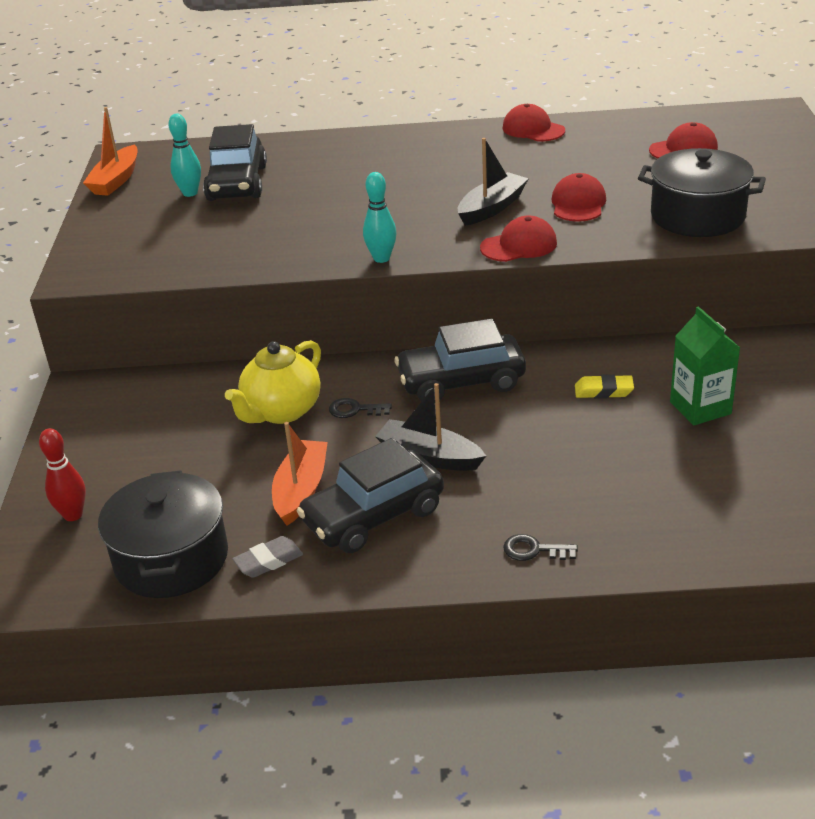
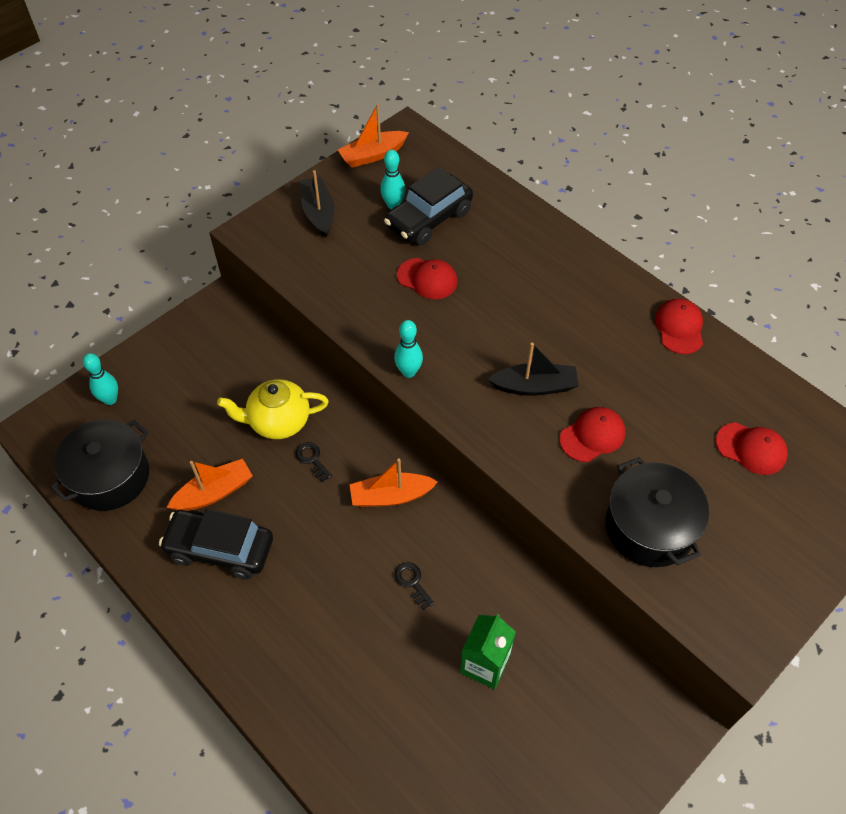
camera: 45 degrees right, 20 degrees up
(73, 515) = (110, 399): red bowling pin -> turquoise bowling pin
(268, 561) = (142, 526): grey eraser -> none
(429, 456) = (299, 536): black boat -> black boat (318, 212)
(461, 382) = (391, 496): black car -> orange boat
(519, 245) = (498, 440): red cap -> red cap (427, 279)
(534, 550) = (254, 662): black key -> black key (412, 582)
(603, 391) = (453, 589): yellow eraser -> none

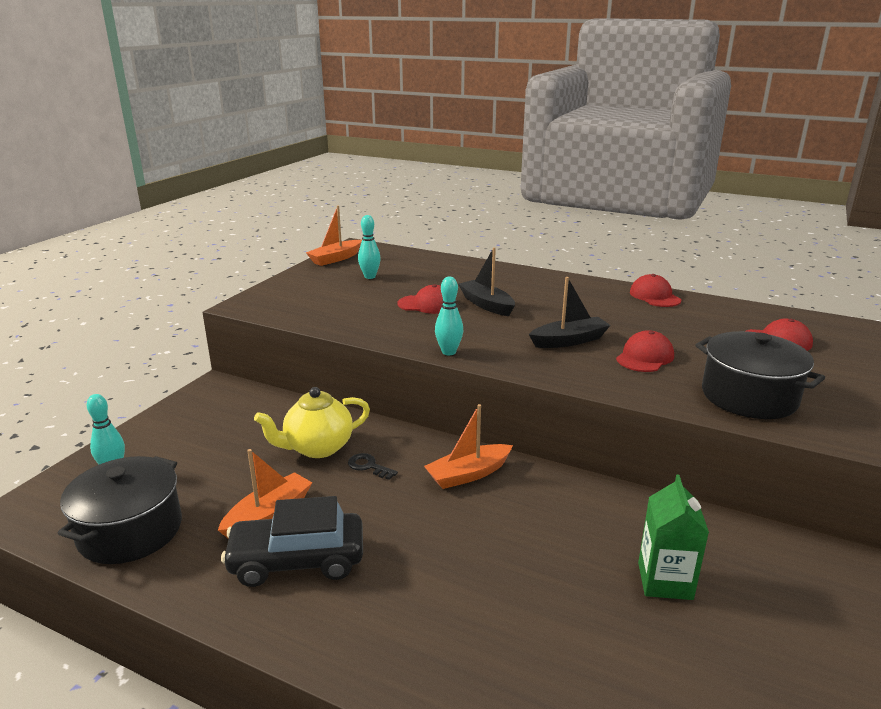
camera: 20 degrees left, 30 degrees down
(318, 212) = (304, 288): black boat -> black boat (486, 305)
(412, 582) = (536, 533): black key -> none
(429, 219) = (405, 278): black car -> none

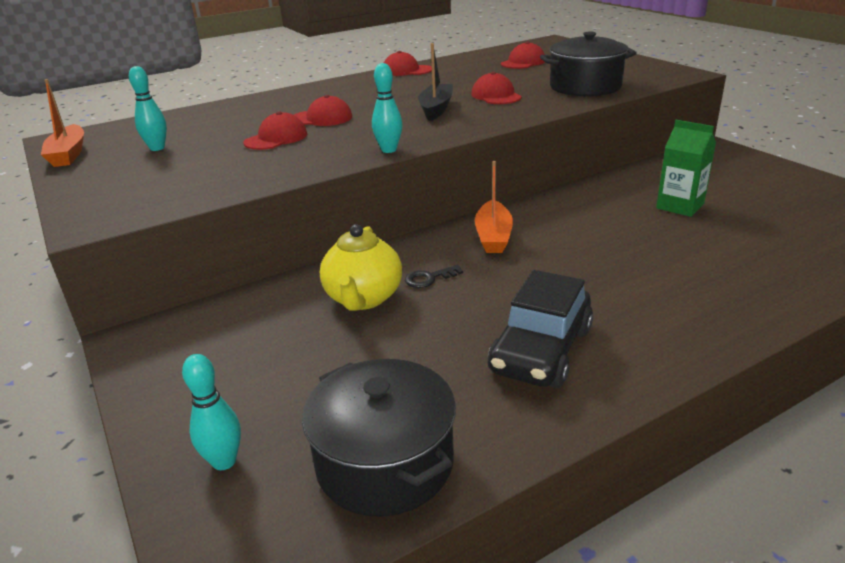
camera: 55 degrees left, 5 degrees up
(269, 515) = (451, 352): orange boat -> none
(486, 305) = (321, 118): black boat -> red cap

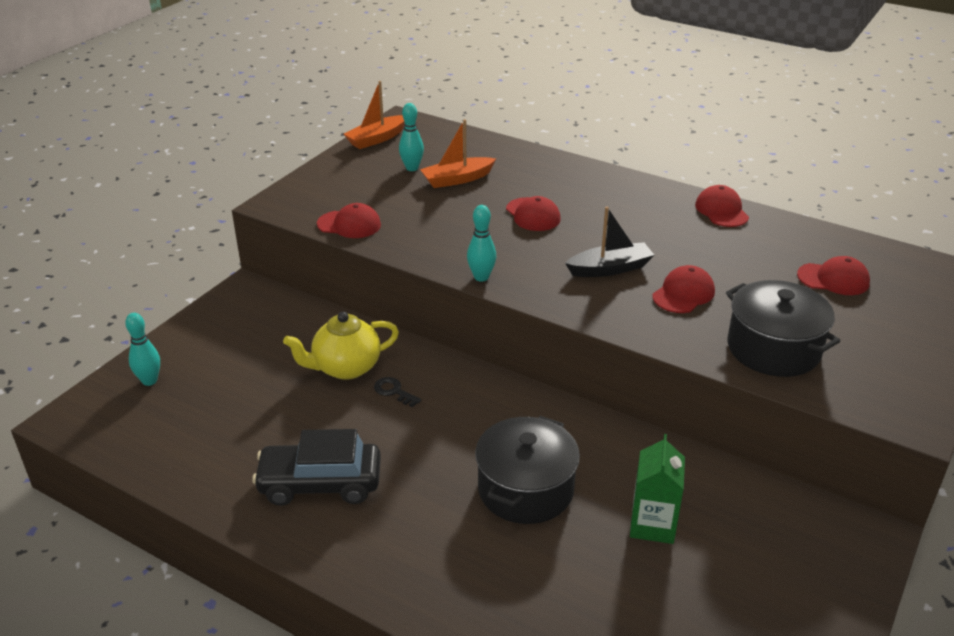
camera: 60 degrees right, 5 degrees up
(276, 138) = (468, 211): red cap -> red cap (349, 224)
(385, 462) = (170, 445): black pot -> black pot (525, 489)
(493, 236) = (490, 406): orange boat -> orange boat (457, 179)

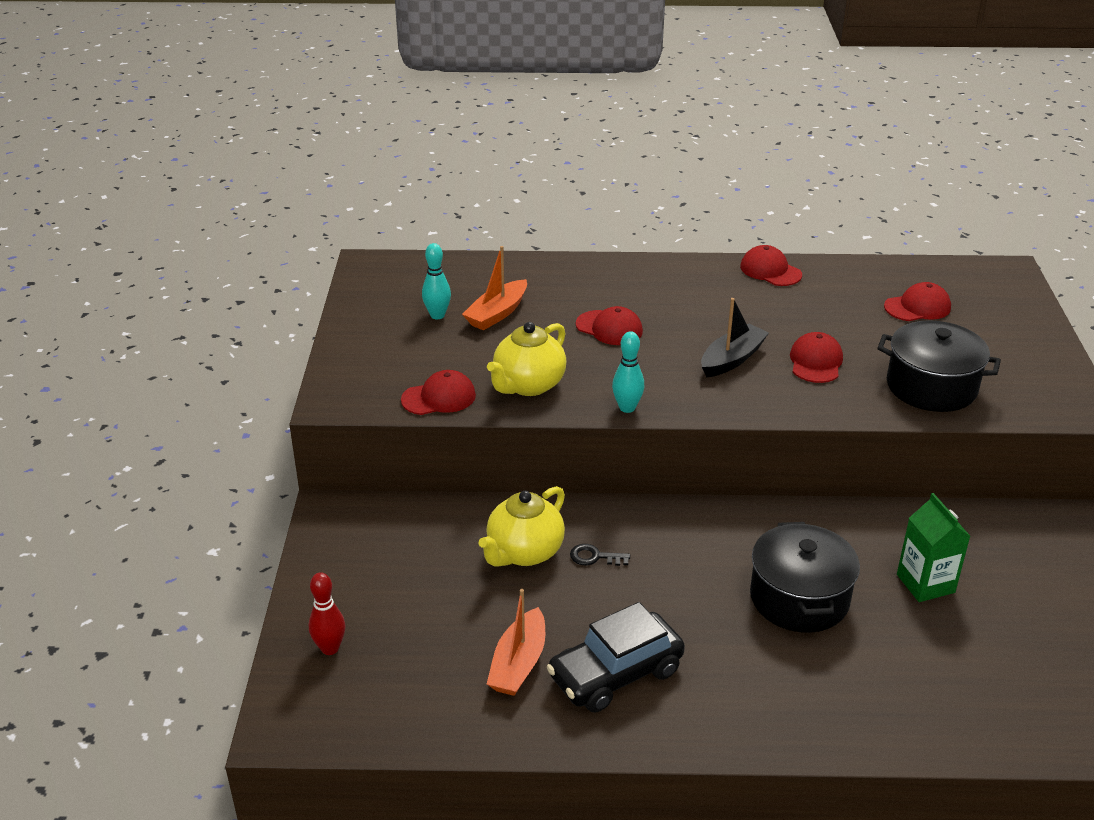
camera: 30 degrees left, 0 degrees up
(149, 381) = (330, 648): turquoise bowling pin -> red bowling pin
(376, 139) = (364, 294): orange boat -> orange boat (518, 664)
(423, 236) = (528, 385): none -> yellow teapot

